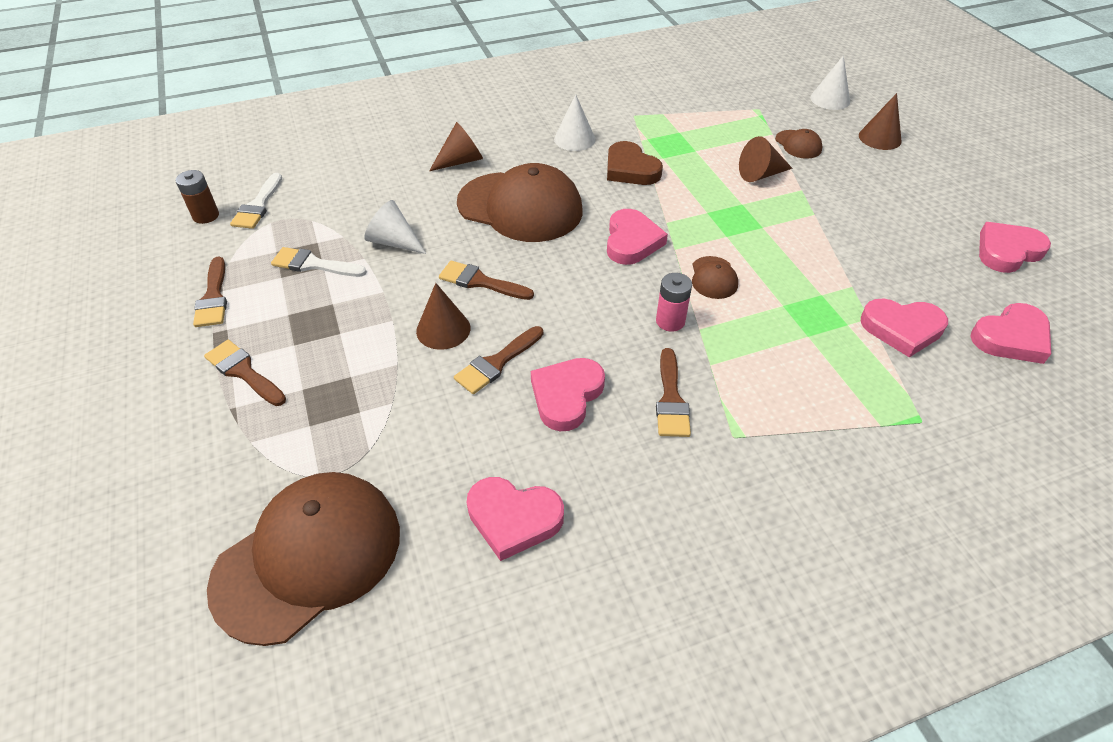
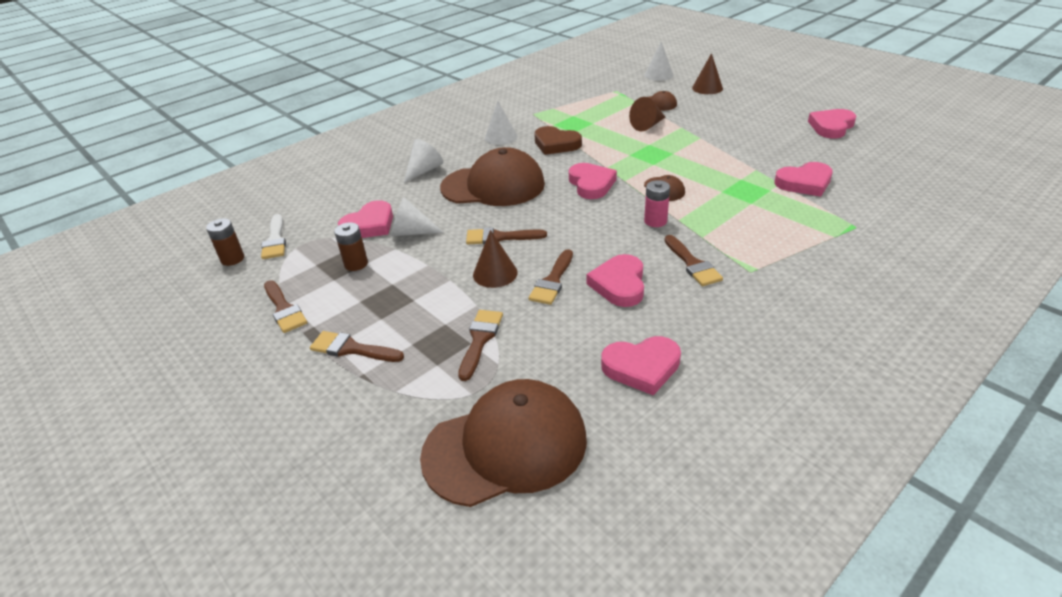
camera: 20 degrees left, 10 degrees down
(308, 557) = (505, 446): brown cap -> brown cap turned 45 degrees clockwise
(314, 264) = (356, 264): white brush -> brown battery
(371, 412) = (480, 340): none -> brown brush
(461, 161) = (424, 170): brown cone -> white cone
(1011, 338) = (870, 169): pink heart -> pink heart (369, 225)

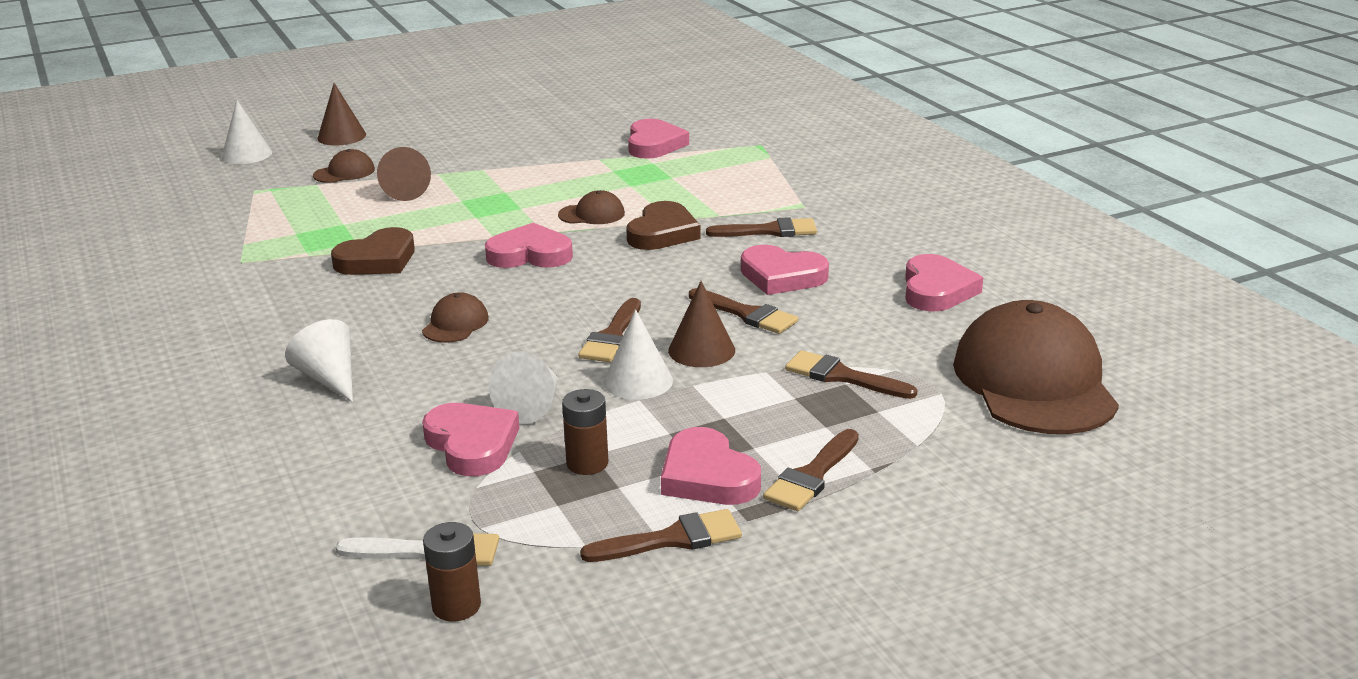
camera: 75 degrees left, 10 degrees down
(493, 186) = (455, 324): brown cap -> brown cap, size x0.43
(501, 137) = (292, 298): white cone -> white cone (638, 381)
(655, 221) = (662, 233): pink battery -> brown heart
(831, 127) = (543, 103): pink heart -> pink heart (707, 476)

